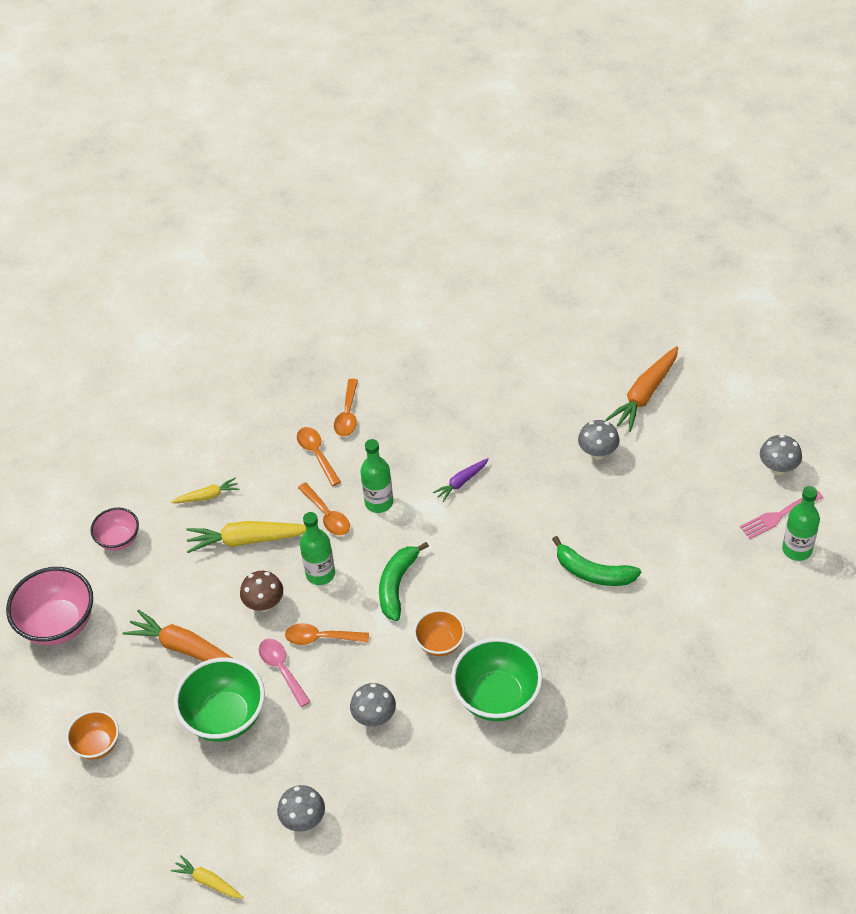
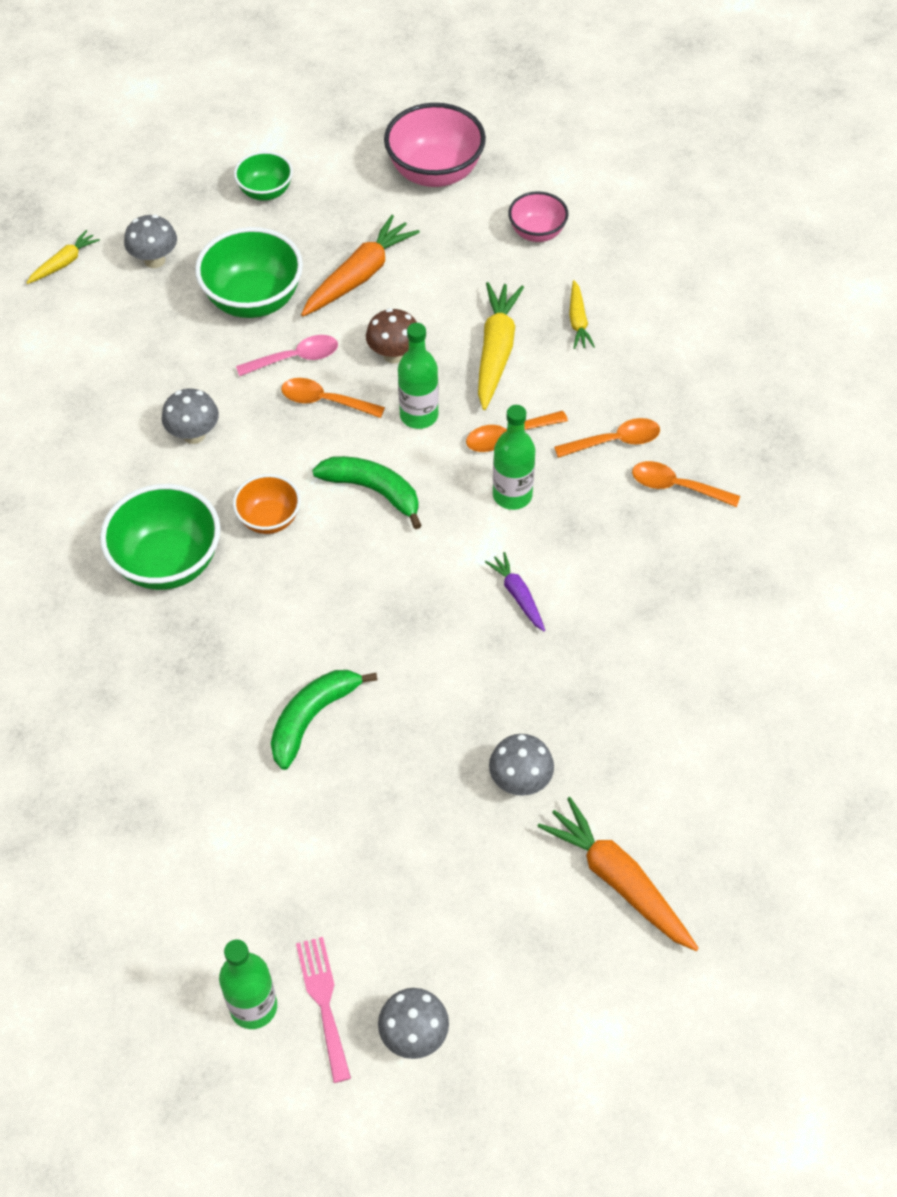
camera: 100 degrees right, 5 degrees up
(97, 744) = (266, 192): orange bowl -> green bowl
(304, 820) = (95, 350): grey mushroom -> grey mushroom (154, 260)
(320, 638) = (324, 401): orange spoon -> orange spoon turned 90 degrees counterclockwise

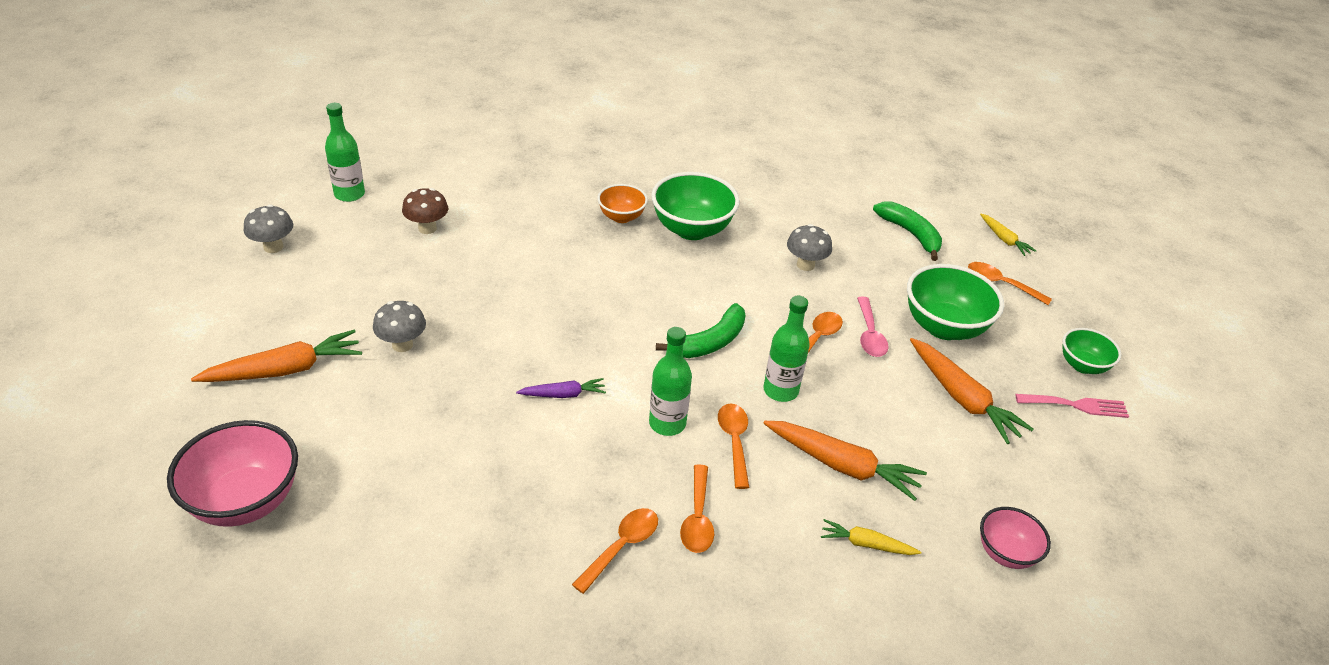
camera: 105 degrees right, 15 degrees down
(154, 260) = (1001, 284): grey mushroom -> orange spoon
(269, 519) = (708, 282): orange bowl -> orange bowl (621, 217)
(312, 718) = (525, 262): green banana -> green banana (910, 234)
(323, 1002) = (328, 219): pink fork -> pink fork (1076, 405)
(394, 355) = (857, 394): brown mushroom -> brown mushroom (427, 228)
(435, 172) = (1107, 495): pink bowl -> pink bowl (245, 501)
(496, 351) = (842, 465): yellow carrot -> orange carrot

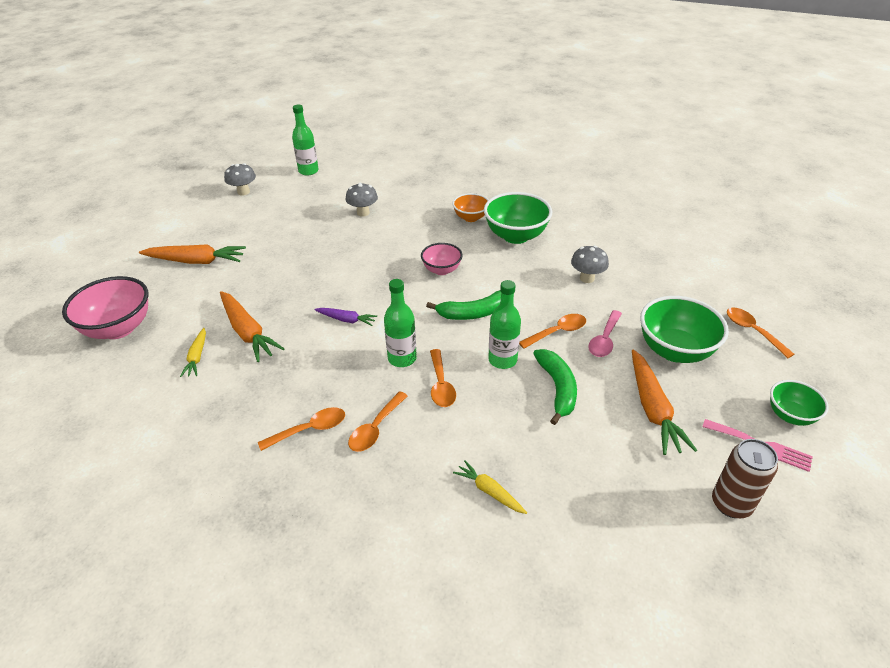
camera: 30 degrees right, 0 degrees up
(402, 345) = (272, 264): grey mushroom -> grey mushroom (363, 213)
(427, 228) = (339, 199): brown mushroom -> none
(734, 442) = (441, 385): orange spoon -> orange spoon turned 150 degrees clockwise
(842, 465) = (512, 427): orange carrot -> orange carrot (247, 332)
(910, 234) = (694, 276): green banana -> green banana (557, 388)
(1004, 239) = (780, 298): yellow carrot -> yellow carrot (197, 357)
(1005, 553) = (606, 542): pink bowl -> pink bowl (441, 270)
(1085, 473) = (731, 504): none -> brown can

